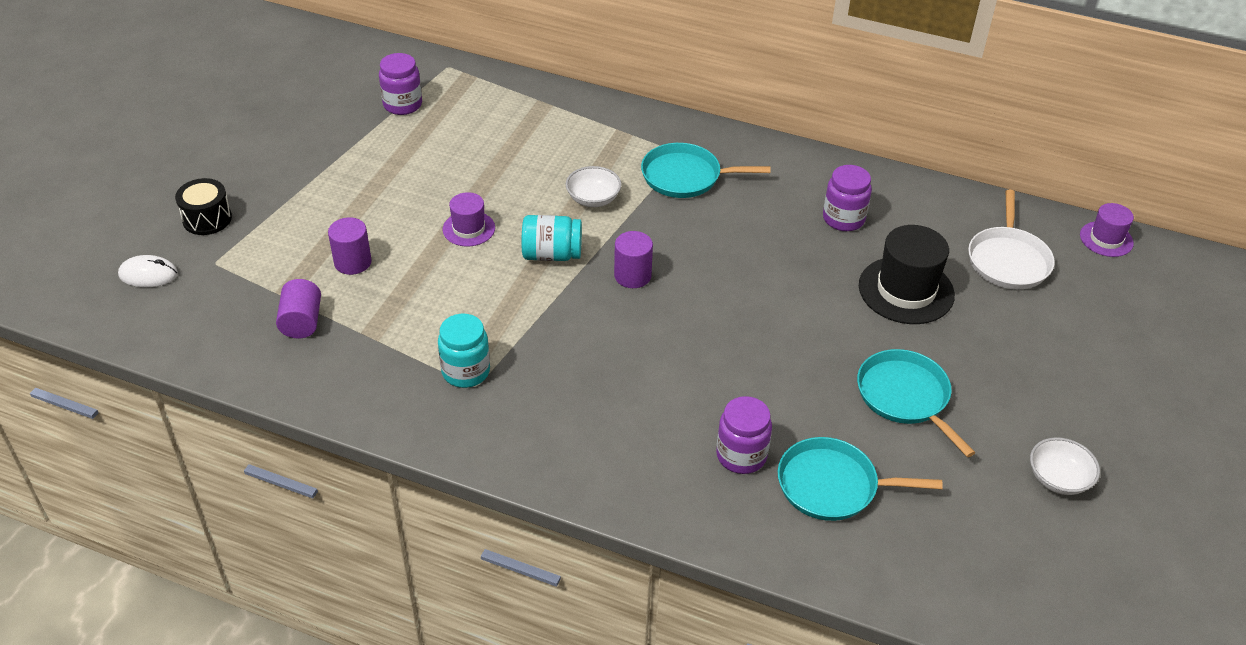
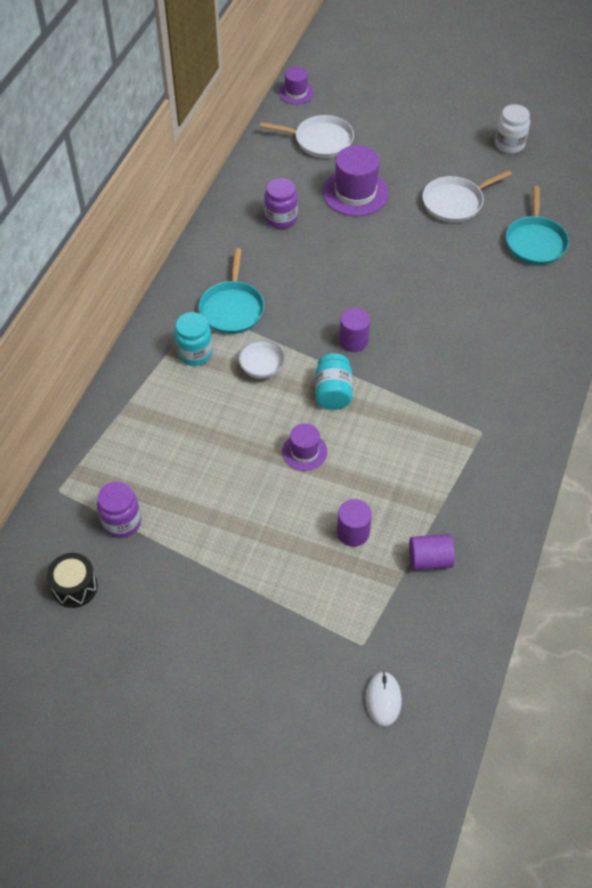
camera: 90 degrees left, 10 degrees up
(207, 219) = (301, 665): black drum -> black drum (75, 587)
(466, 371) = (468, 439): turquoise jar -> turquoise jar (195, 353)
(741, 455) = (520, 284): purple jar -> none
(905, 397) = (455, 202): turquoise pan -> white pan
(906, 290) = (355, 193): black hat -> purple hat
(1058, 478) = (509, 144): white bowl -> white jar

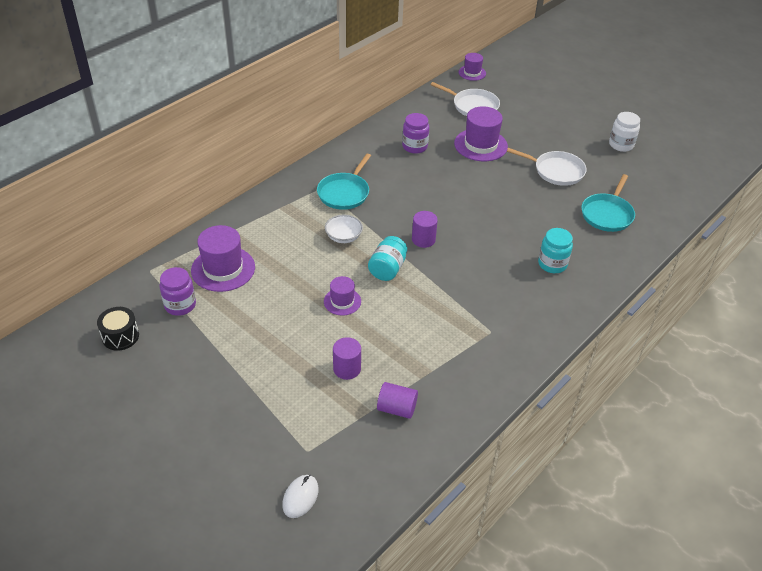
camera: 20 degrees right, 10 degrees down
(145, 458) = (223, 269): none -> purple hat
(195, 353) = (300, 213): turquoise jar -> turquoise jar (552, 264)
(455, 202) = (556, 171): white pan -> white pan turned 150 degrees counterclockwise

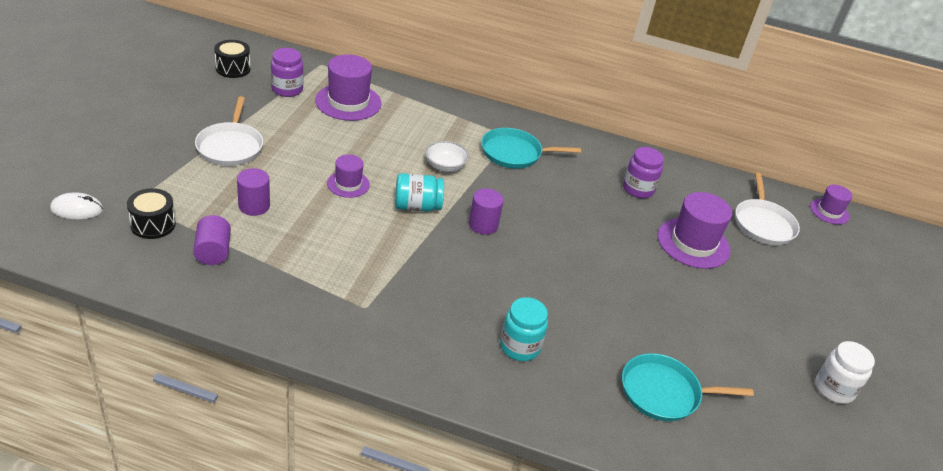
camera: 60 degrees right, 5 degrees down
(345, 443) = (153, 224): none -> black drum
(556, 171) = (708, 324): white pan -> white pan (230, 146)

